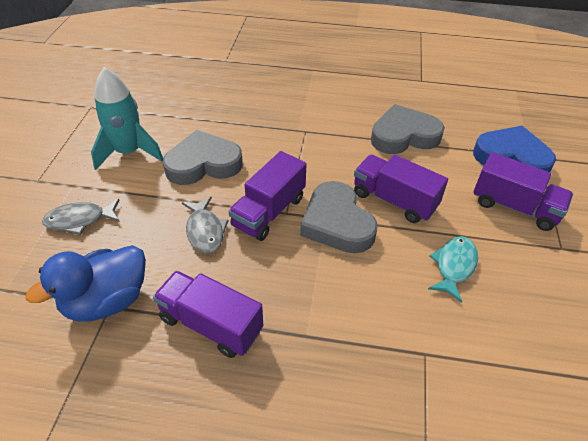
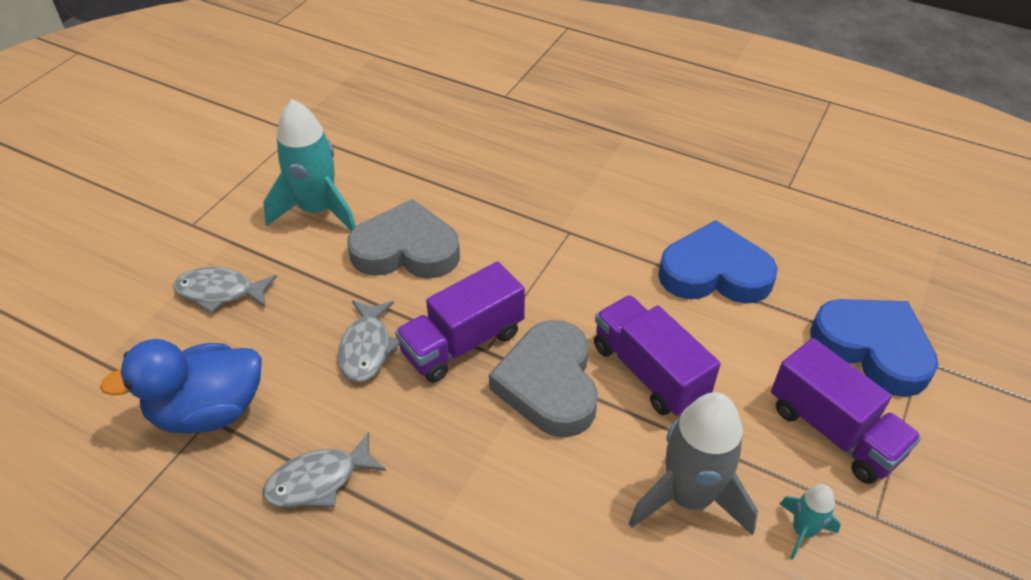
camera: 20 degrees right, 0 degrees up
(211, 324) = (319, 480): purple truck -> grey fish
(404, 136) = (714, 273): grey heart -> blue heart
(454, 266) = (689, 497): turquoise fish -> grey rocket
(527, 267) = (802, 530): none -> turquoise rocket

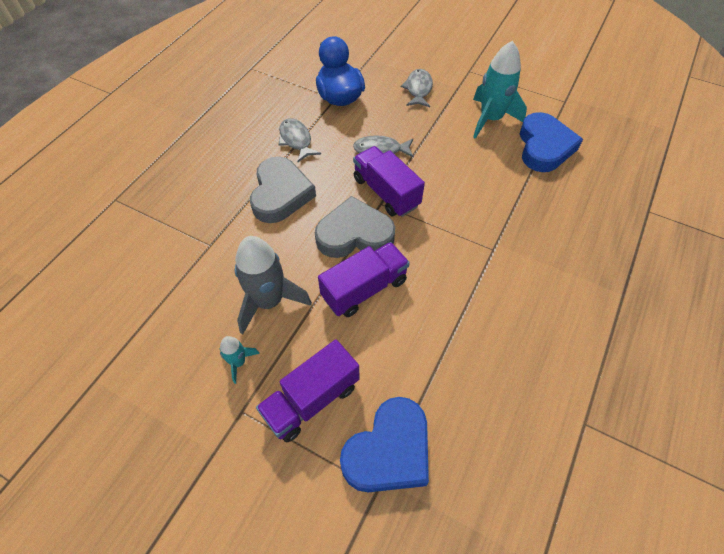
camera: 90 degrees right, 10 degrees up
(406, 250) = (462, 162): grey heart -> grey heart (280, 194)
(714, 273) = (462, 342): blue heart -> blue heart (544, 147)

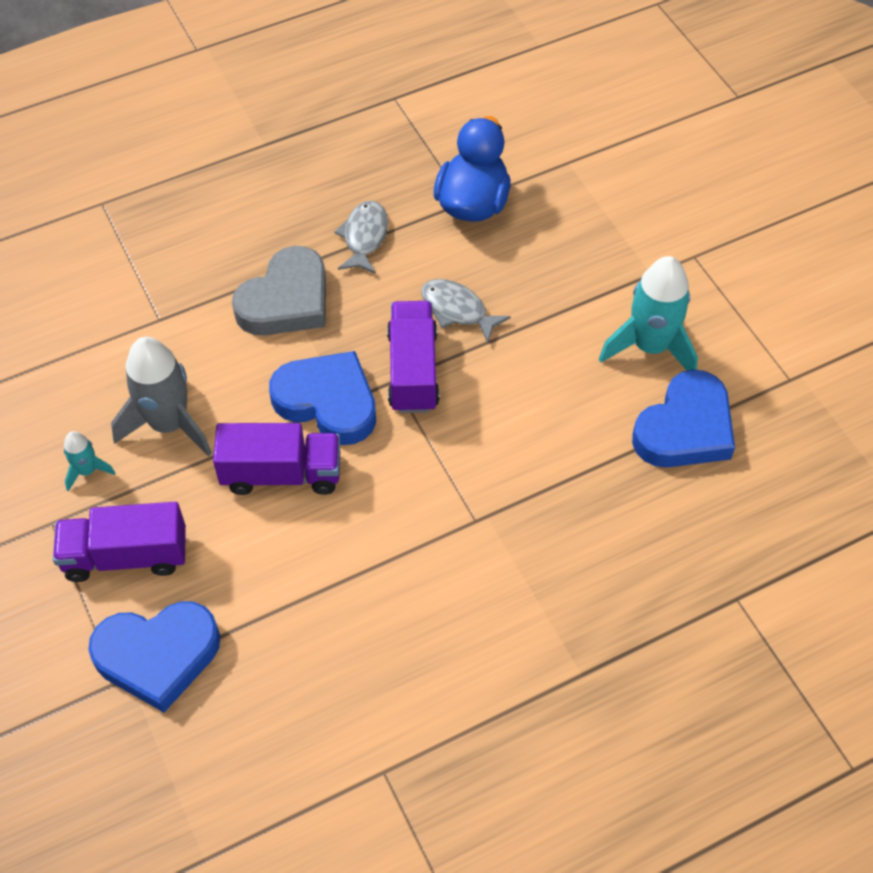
camera: 35 degrees right, 0 degrees up
(354, 234) = (328, 402): grey heart -> blue heart
(418, 89) = (591, 247): grey fish -> none

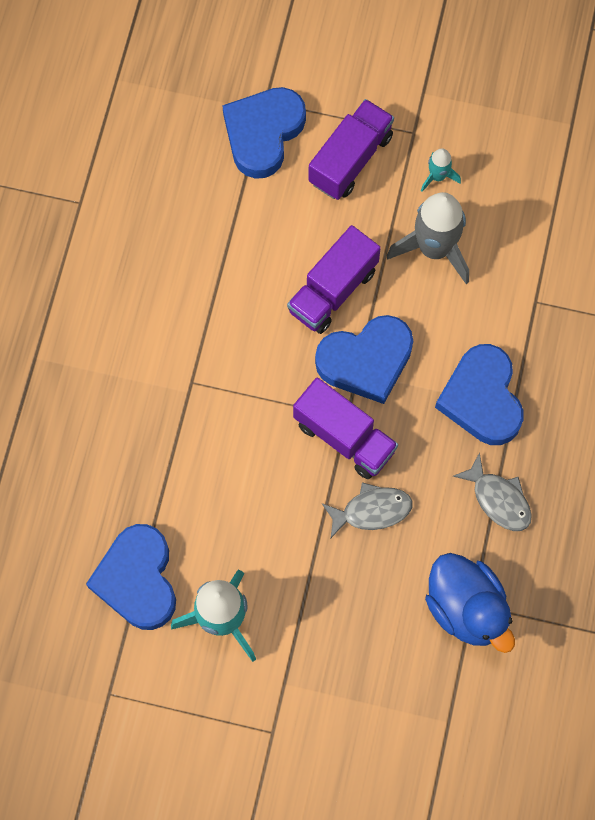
camera: 130 degrees right, 15 degrees up
(286, 300) = (482, 398): grey heart -> blue heart

